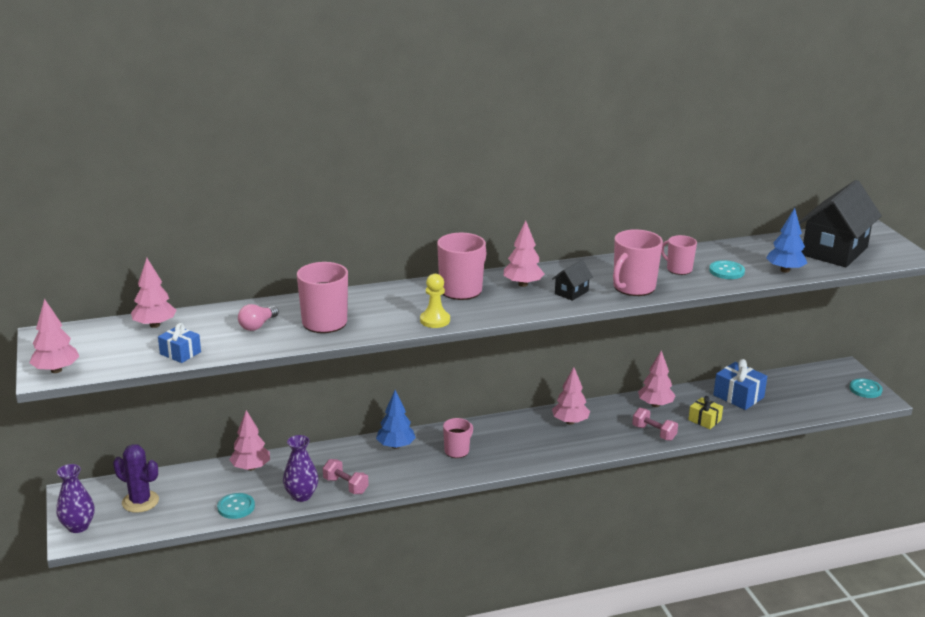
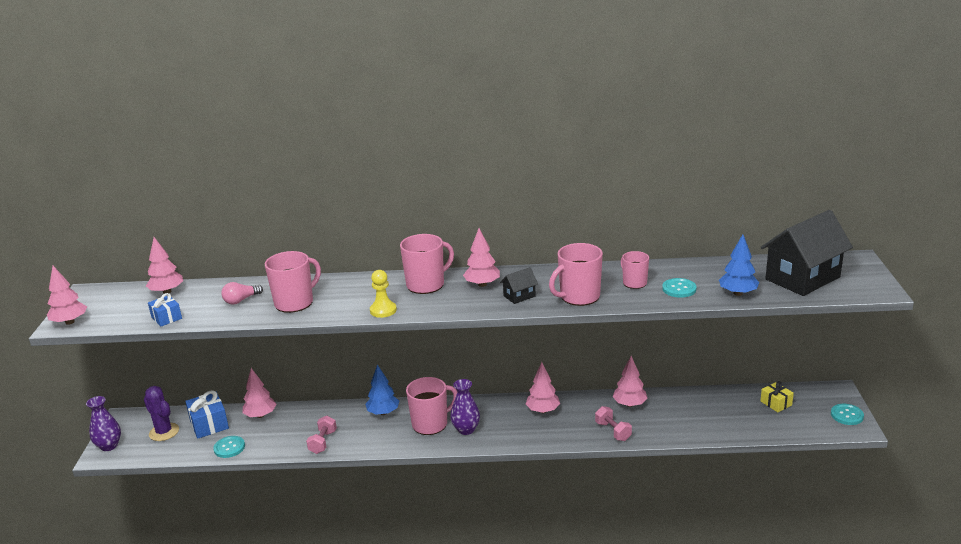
camera: 20 degrees right, 0 degrees up
(301, 495) = (284, 445): purple vase -> purple vase (466, 429)
(345, 486) = (323, 442): pink dumbbell -> pink dumbbell turned 45 degrees clockwise
(457, 451) = (431, 424): pink mug -> pink mug, size x1.63
(704, 420) = (667, 425): yellow gift -> yellow gift (776, 403)
(738, 396) = (713, 406): blue gift -> blue gift (209, 424)

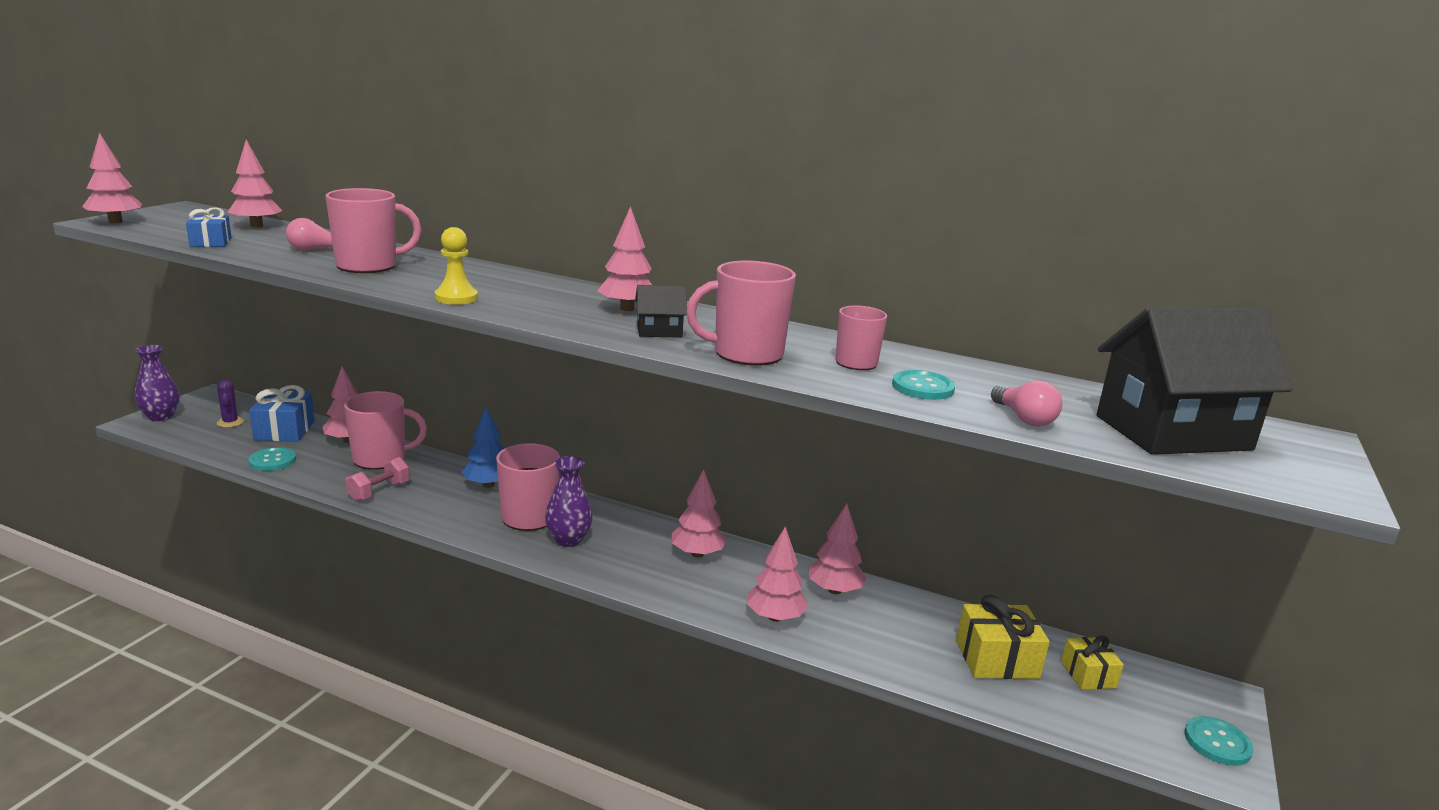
camera: 20 degrees right, 5 degrees down
(164, 432) = (230, 422): purple cactus -> purple cactus, size x0.62
(426, 284) = (553, 291): pink mug -> pink mug (380, 459)
(613, 431) = (775, 617): pink dumbbell -> pink tree
(731, 412) = (997, 659): none -> yellow gift
(737, 293) = (1024, 418): blue tree -> pink light bulb

